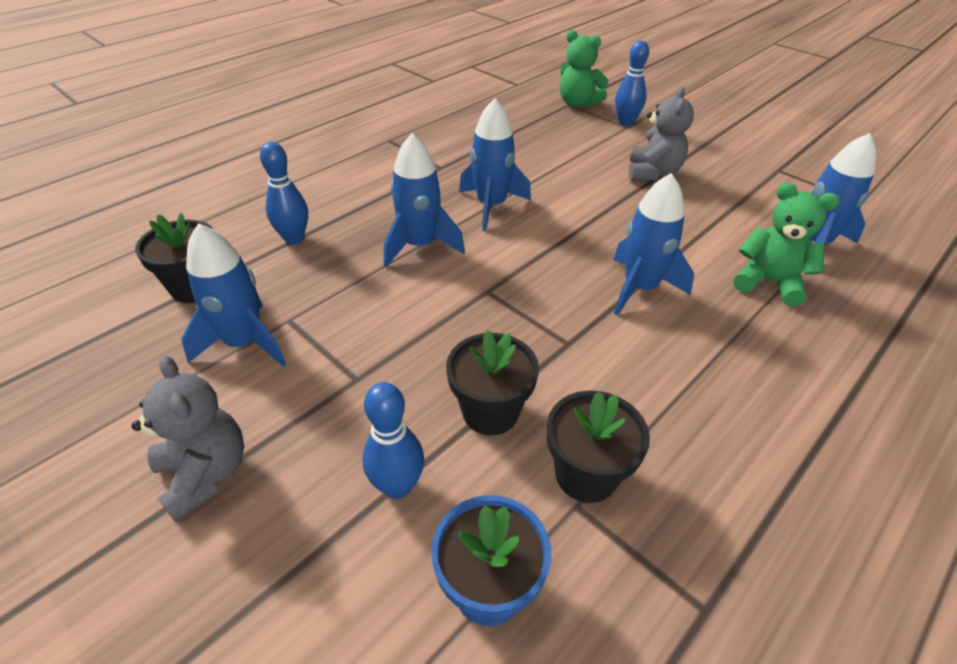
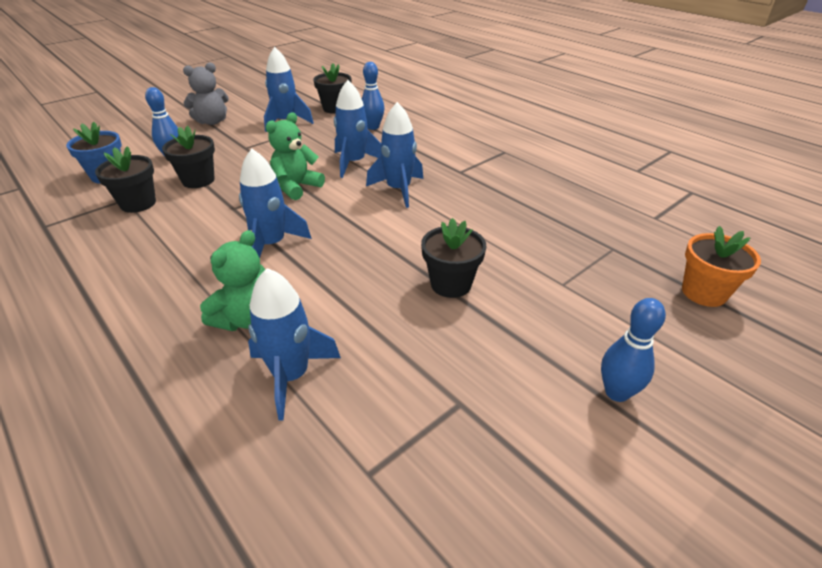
camera: 95 degrees right, 5 degrees down
(577, 103) = (617, 254): green teddy bear -> green teddy bear (296, 187)
(612, 82) = (704, 292): none -> orange flower pot
(625, 122) = (575, 284): blue bowling pin -> blue bowling pin (616, 392)
(653, 173) = (451, 284): grey teddy bear -> black flower pot

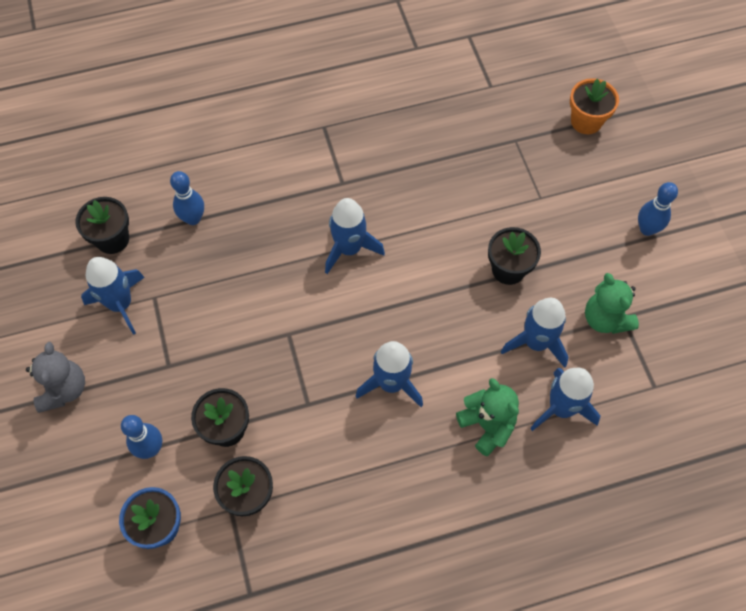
camera: 65 degrees left, 25 degrees up
(296, 187) = (295, 336): green teddy bear -> green teddy bear (605, 319)
(354, 163) = (272, 267): blue rocket -> blue rocket (536, 342)

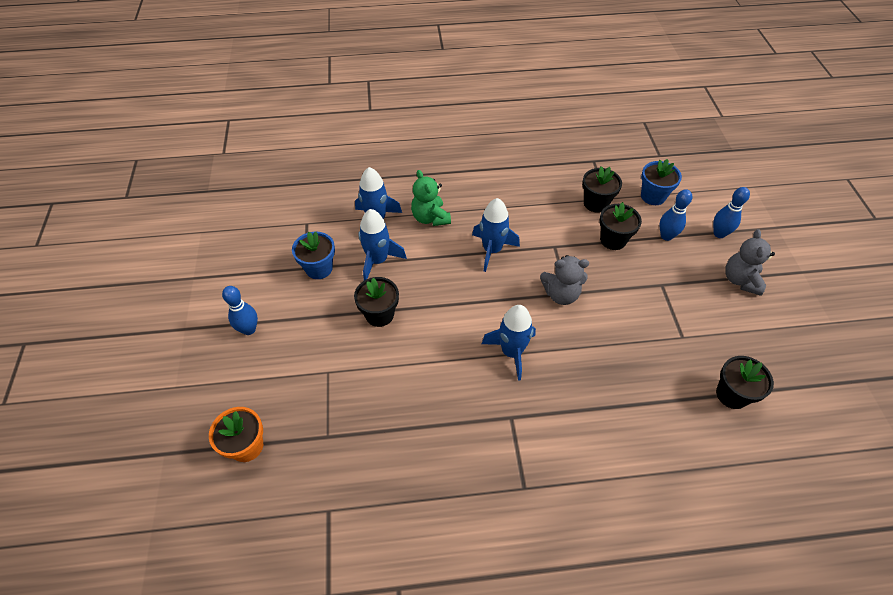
camera: 170 degrees left, 10 degrees down
(121, 304) = (710, 335): blue rocket -> none
(193, 218) = (657, 403): blue bowling pin -> blue bowling pin (719, 233)
(296, 331) = (561, 294): none -> grey teddy bear
(605, 319) = (319, 268): green teddy bear -> blue flower pot

